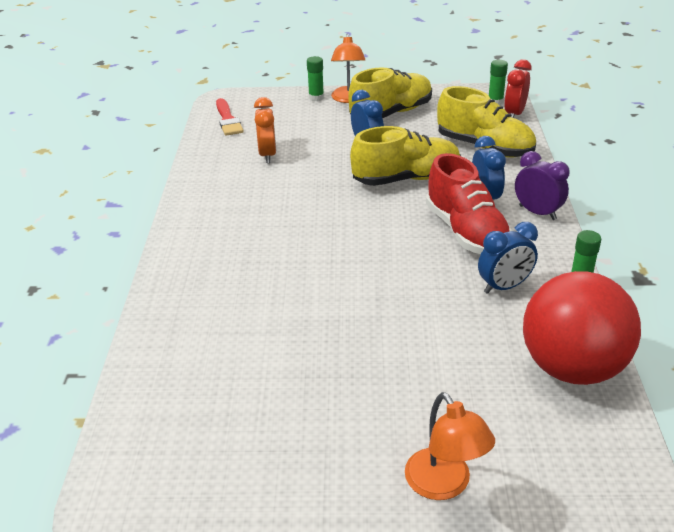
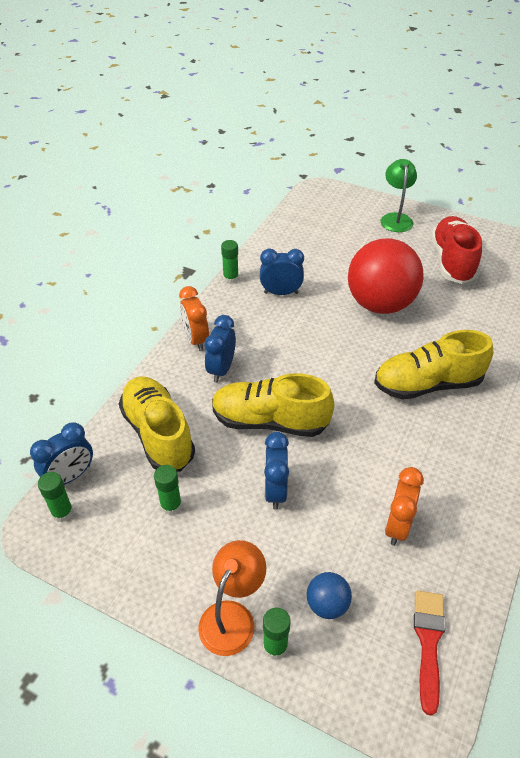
camera: 155 degrees left, 10 degrees up
(296, 116) = (327, 604): none -> blue ball
(391, 113) = (202, 548): yellow shoe -> yellow shoe (427, 384)
(431, 122) = (171, 506): none -> green glue stick
(444, 485) = (395, 218): orange lamp -> green lamp
(466, 232) = (267, 343): red shoe -> red shoe (452, 261)
(514, 114) = (70, 476): red clock -> blue clock
(537, 212) = (196, 339): purple clock -> orange clock
(572, 368) = (288, 240): red ball -> red ball (380, 304)

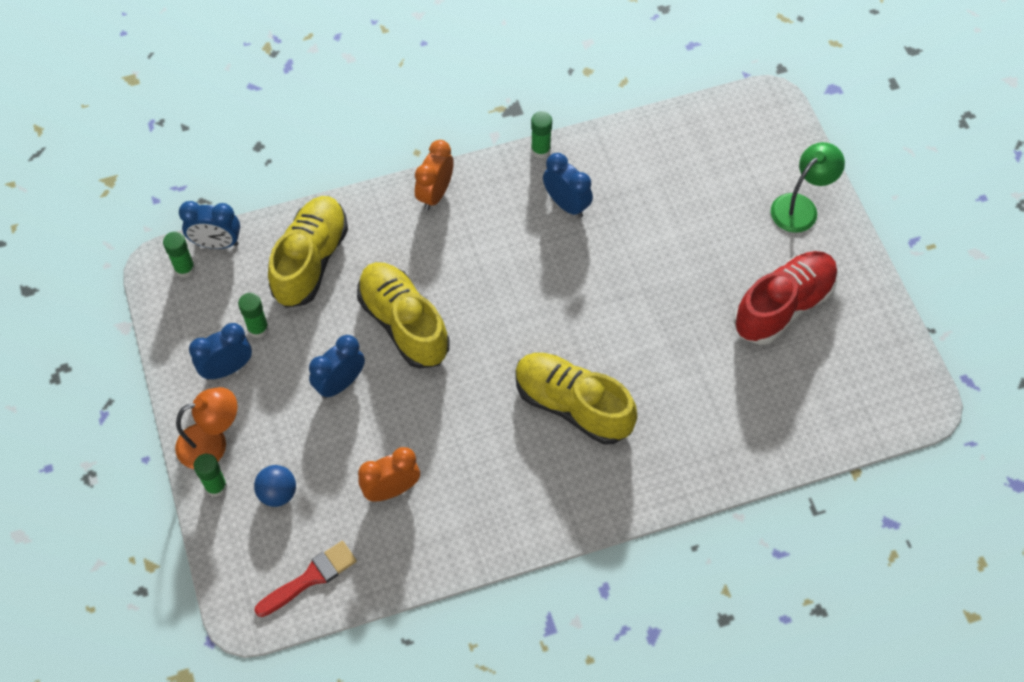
camera: 45 degrees right, 15 degrees up
(221, 369) = (422, 242): blue clock -> blue clock (227, 368)
(380, 304) = (641, 293): red ball -> none

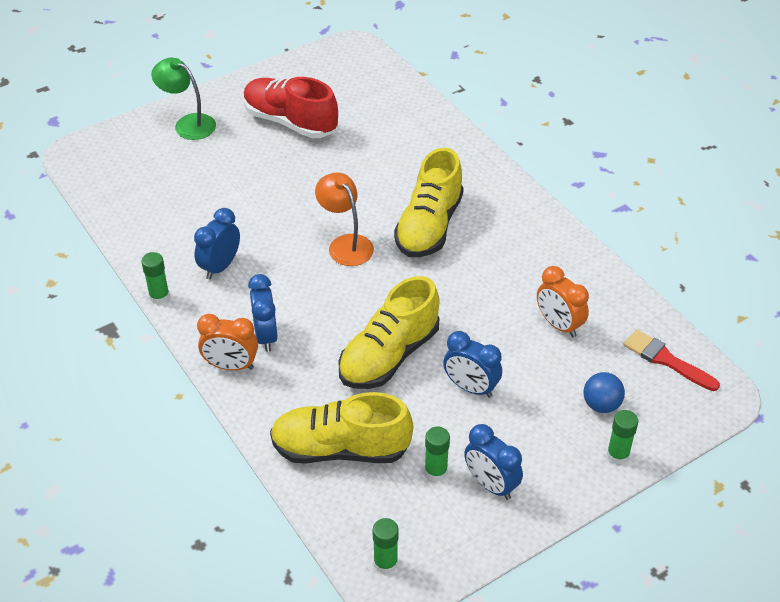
camera: 105 degrees left, 15 degrees down
(212, 443) = (575, 472): orange lamp -> orange lamp (345, 244)
(216, 243) = (343, 542): blue clock -> blue clock (266, 336)

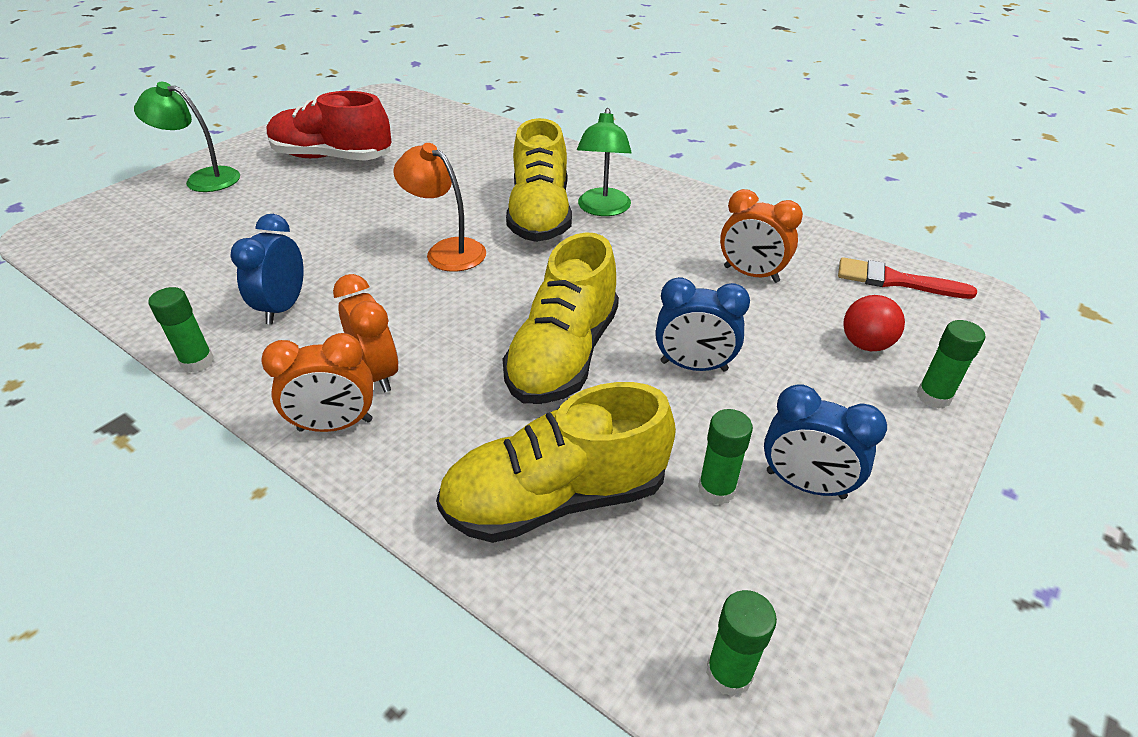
camera: 20 degrees left, 5 degrees down
(266, 336) = (377, 373): blue clock -> orange clock
(481, 232) = (603, 209): none -> green lamp
(601, 405) = (865, 344): blue ball -> red ball

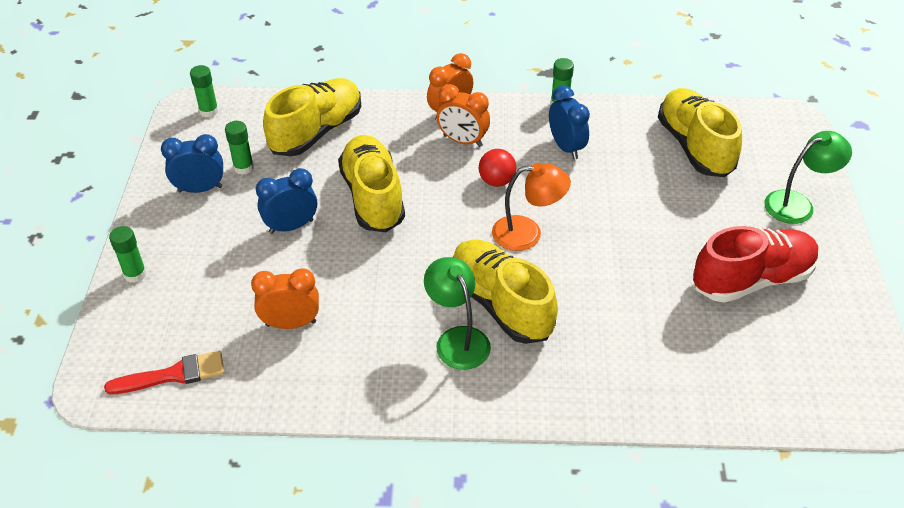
camera: 145 degrees right, 5 degrees up
(175, 250) = (694, 147): none -> yellow shoe
(865, 344) = (186, 296): red ball -> red ball (496, 181)

